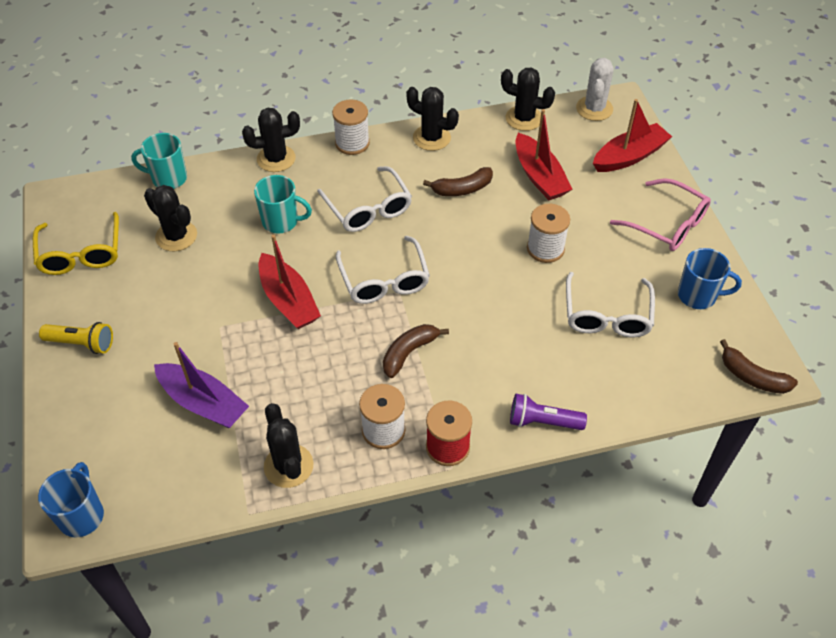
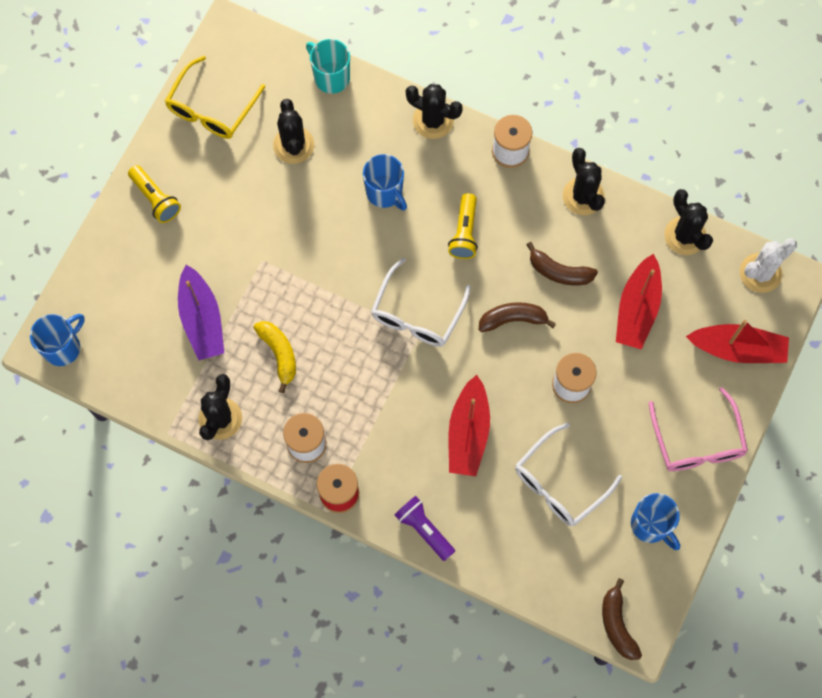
camera: 40 degrees right, 20 degrees up
(281, 221) = (385, 192): turquoise mug -> blue mug
(288, 300) = (330, 276): red boat -> red boat (468, 433)
(296, 381) = (279, 354): none -> yellow banana
(368, 208) = (464, 232): white glasses -> yellow flashlight
(409, 353) = (379, 394): brown banana -> brown banana (512, 319)

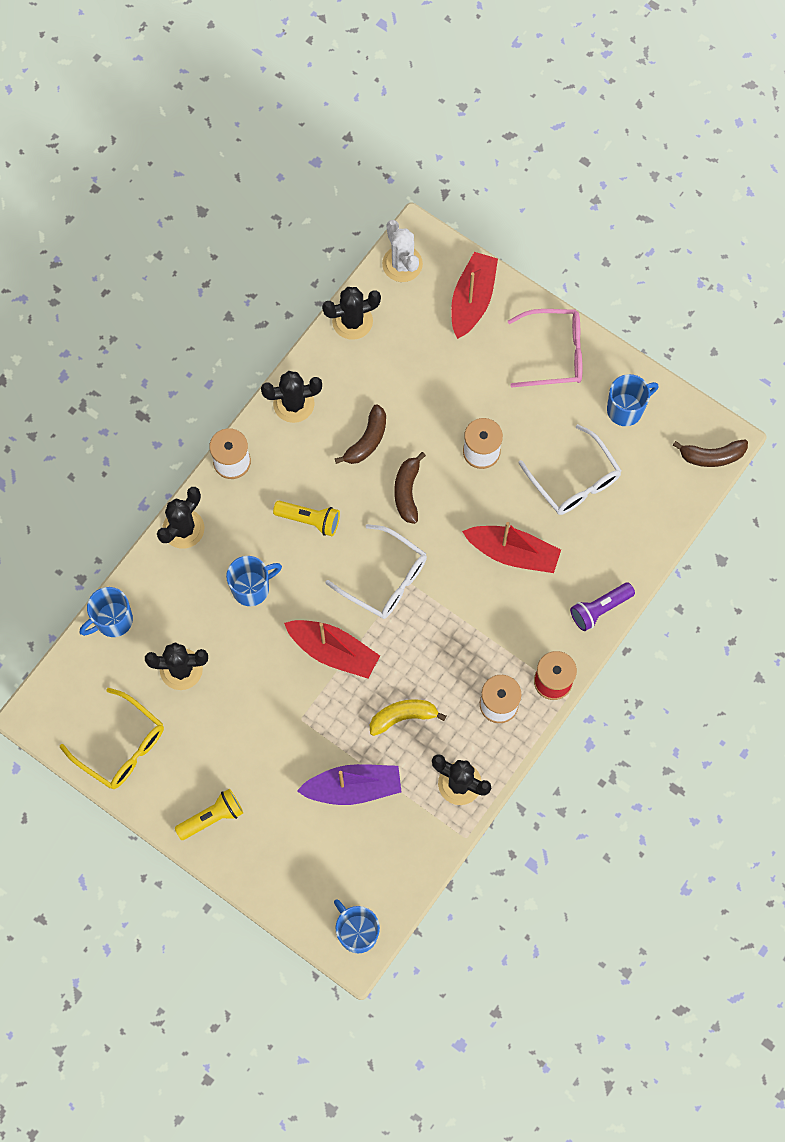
camera: 80 degrees left, 0 degrees up
(331, 77) = (113, 620): turquoise mug -> blue mug
(637, 309) = (417, 378): red boat -> red boat (333, 651)

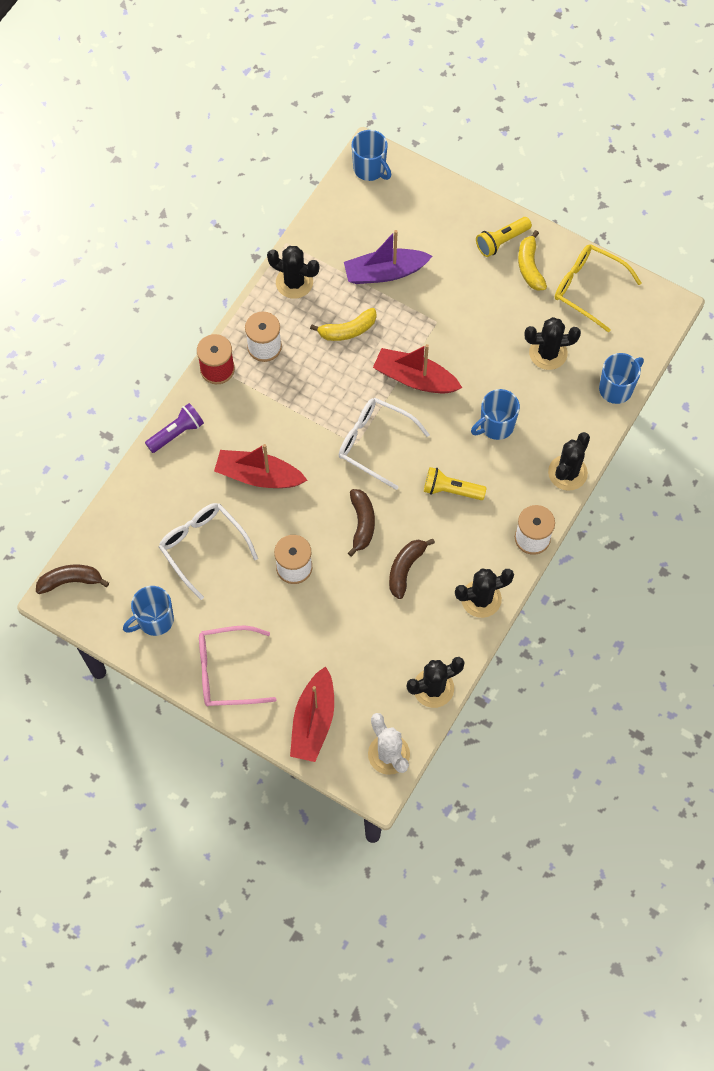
camera: 175 degrees right, 5 degrees down
(184, 780) = (529, 267): none -> yellow banana

